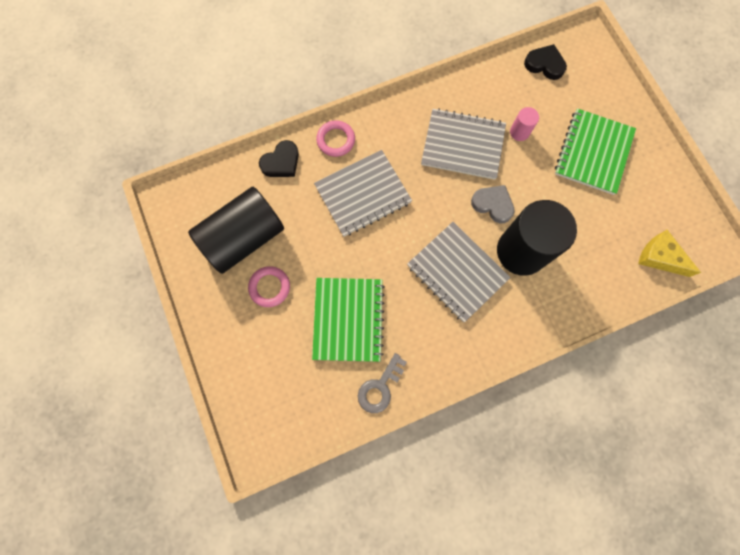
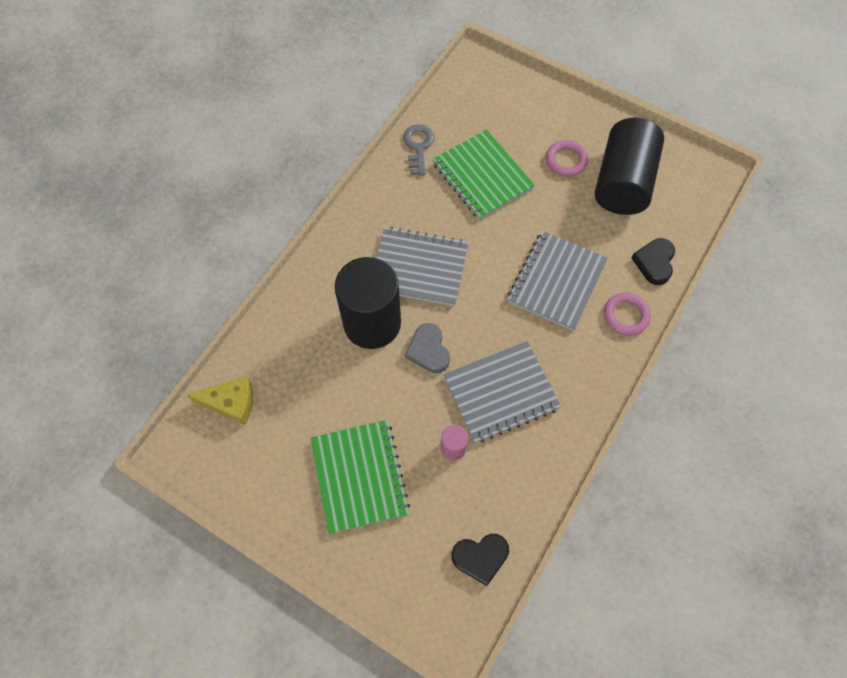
camera: 145 degrees right, 10 degrees down
(493, 204) = (428, 350): grey heart -> grey heart turned 75 degrees clockwise

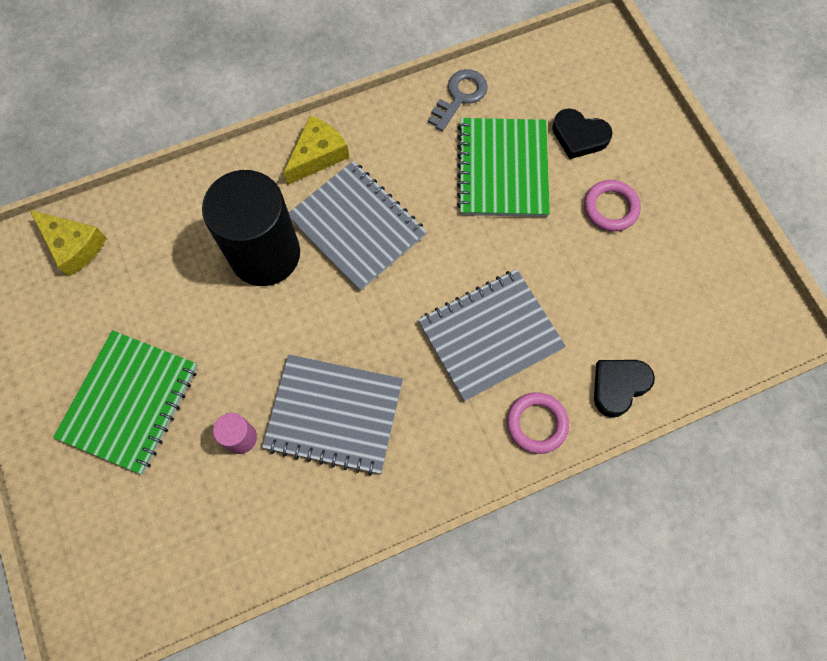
camera: 35 degrees right, 5 degrees up
(355, 239) = (318, 155): none -> yellow cheese
(428, 350) = (297, 320): grey heart -> none
(480, 557) = (176, 570): black heart -> black heart (579, 136)
(623, 182) = (657, 272): black cylinder -> none

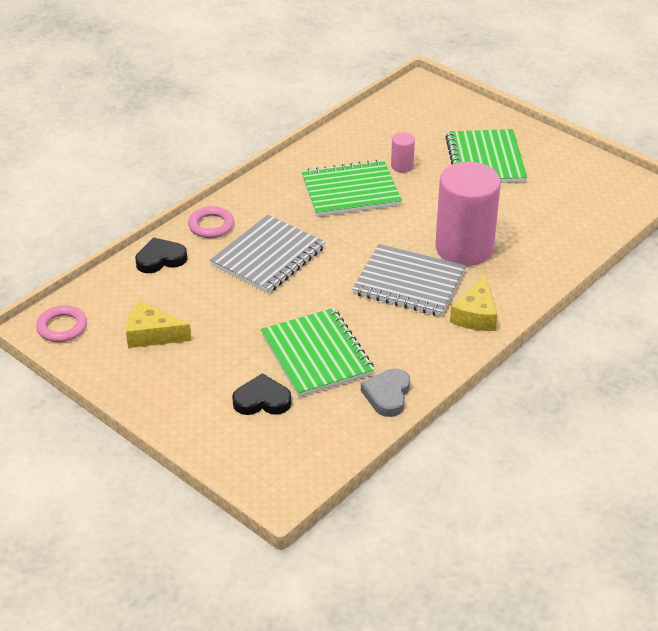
camera: 155 degrees right, 30 degrees down
(73, 246) = (602, 211): yellow cheese -> yellow cheese (152, 334)
(265, 254) = (464, 248): black cylinder -> pink cylinder
(334, 415) = (350, 191): grey notebook -> green notebook
(460, 96) = (387, 395): grey key -> grey heart
(610, 208) = (210, 358): pink ring -> pink ring (62, 327)
(618, 386) = (160, 259): black heart -> black heart turned 135 degrees counterclockwise

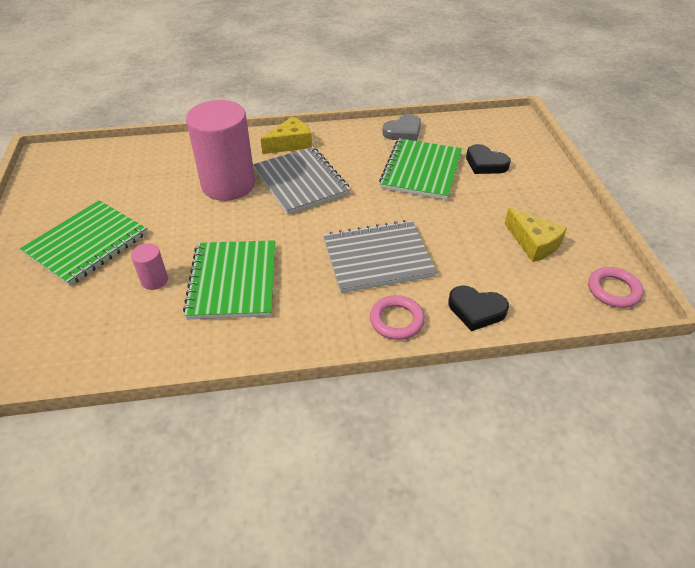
camera: 140 degrees left, 5 degrees up
(350, 191) = (233, 281): green notebook -> green notebook turned 60 degrees clockwise

